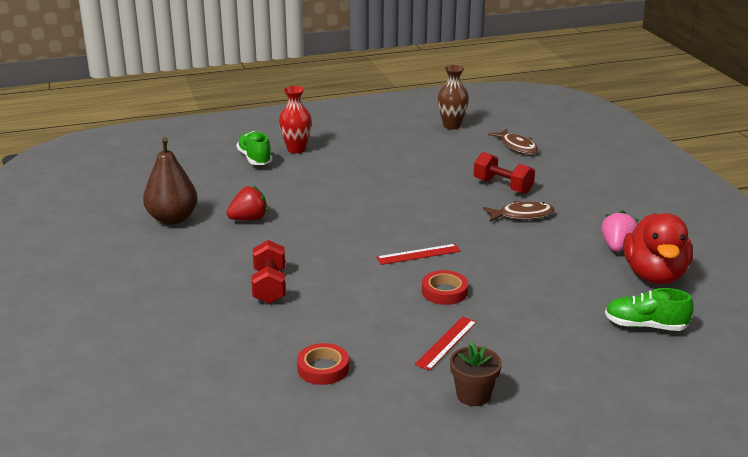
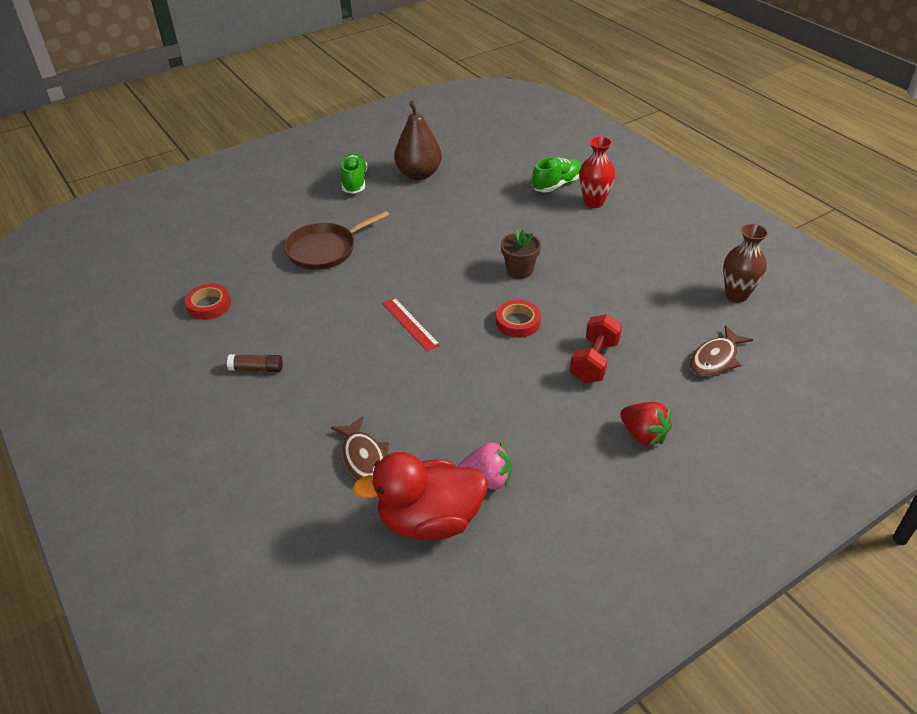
camera: 75 degrees right, 15 degrees up
(249, 219) = (436, 211): red strawberry -> red strawberry (643, 435)
(269, 286) = (325, 250): red dumbbell -> brown pan
(444, 292) = (344, 353): red tape -> red tape (518, 322)
(446, 343) = (257, 369): red ruler -> brown glue stick
(473, 395) = (178, 398): brown flower pot -> brown flower pot (519, 270)
(522, 215) = (528, 387): brown fish -> brown fish (364, 458)
(645, 326) = (315, 517): green shoe -> green shoe (354, 182)

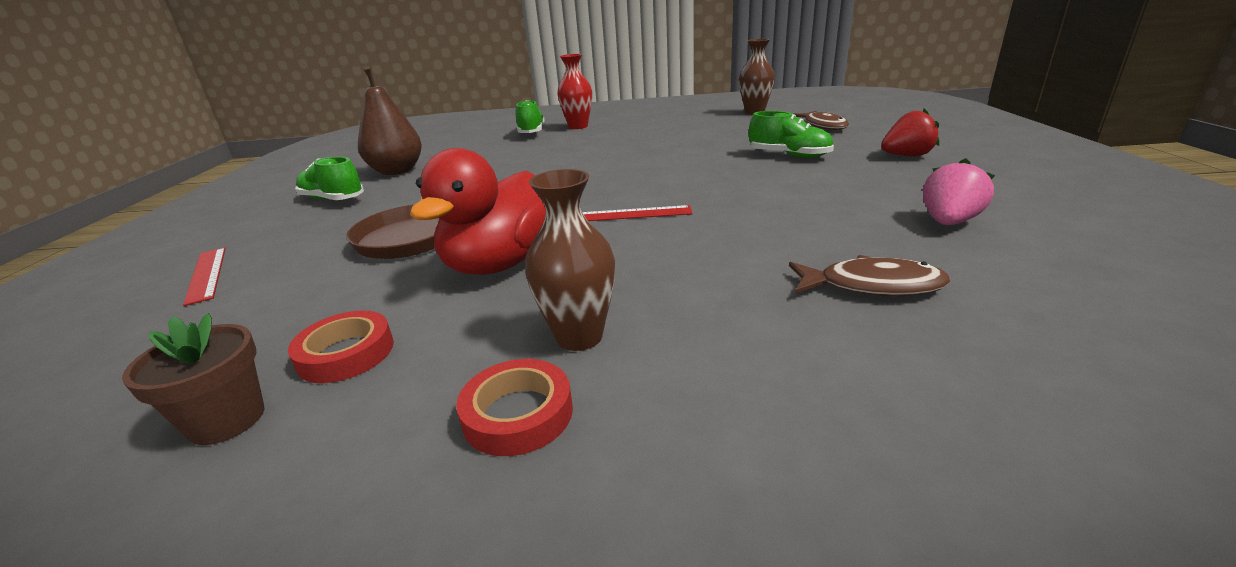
camera: 55 degrees left, 15 degrees down
(245, 210) = (206, 274): none -> red ruler
(257, 369) = (579, 337): brown glue stick -> brown vase
(429, 520) = (1021, 265): red duck -> red duck (499, 264)
(518, 322) = (698, 171): red tape -> red tape (518, 414)
(519, 270) = (622, 159): brown flower pot -> brown flower pot (227, 420)
(594, 361) = (789, 155): red dumbbell -> green shoe

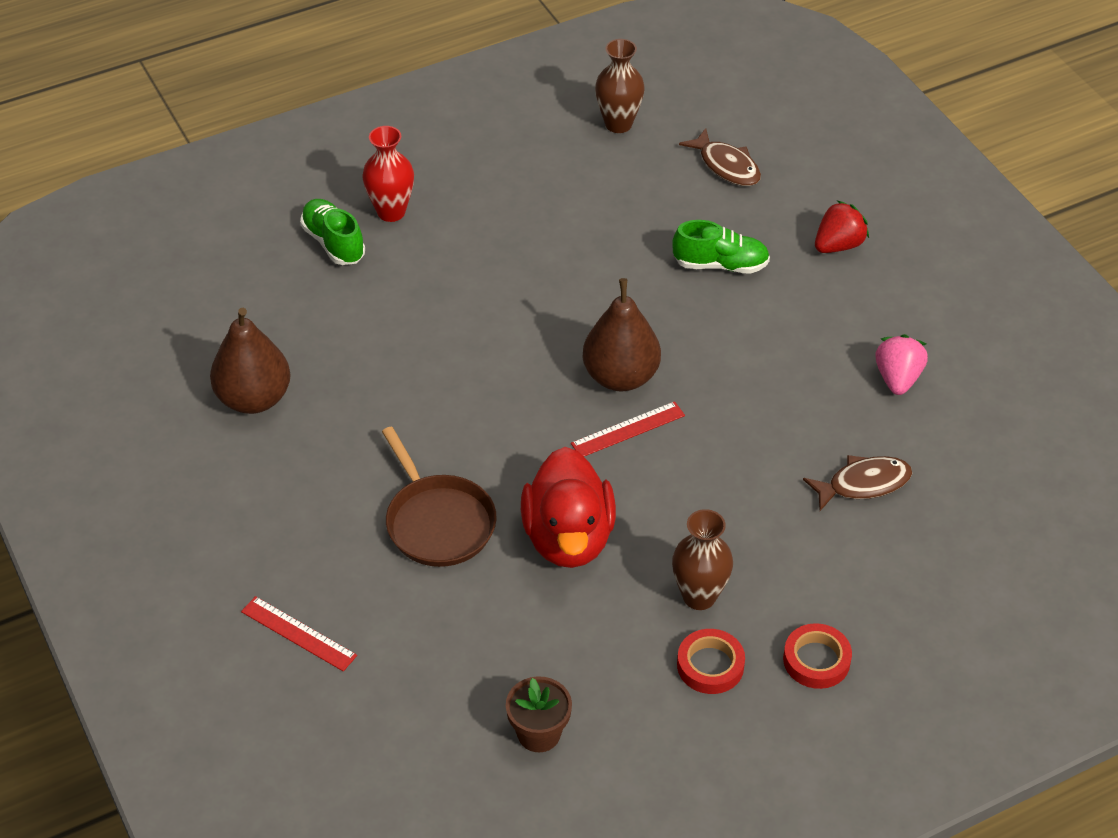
camera: 30 degrees left, 20 degrees up
(333, 199) = (253, 482): green shoe -> none
(346, 353) = (551, 664): red tape -> red tape (816, 660)
(655, 190) = (620, 377): none -> brown pear

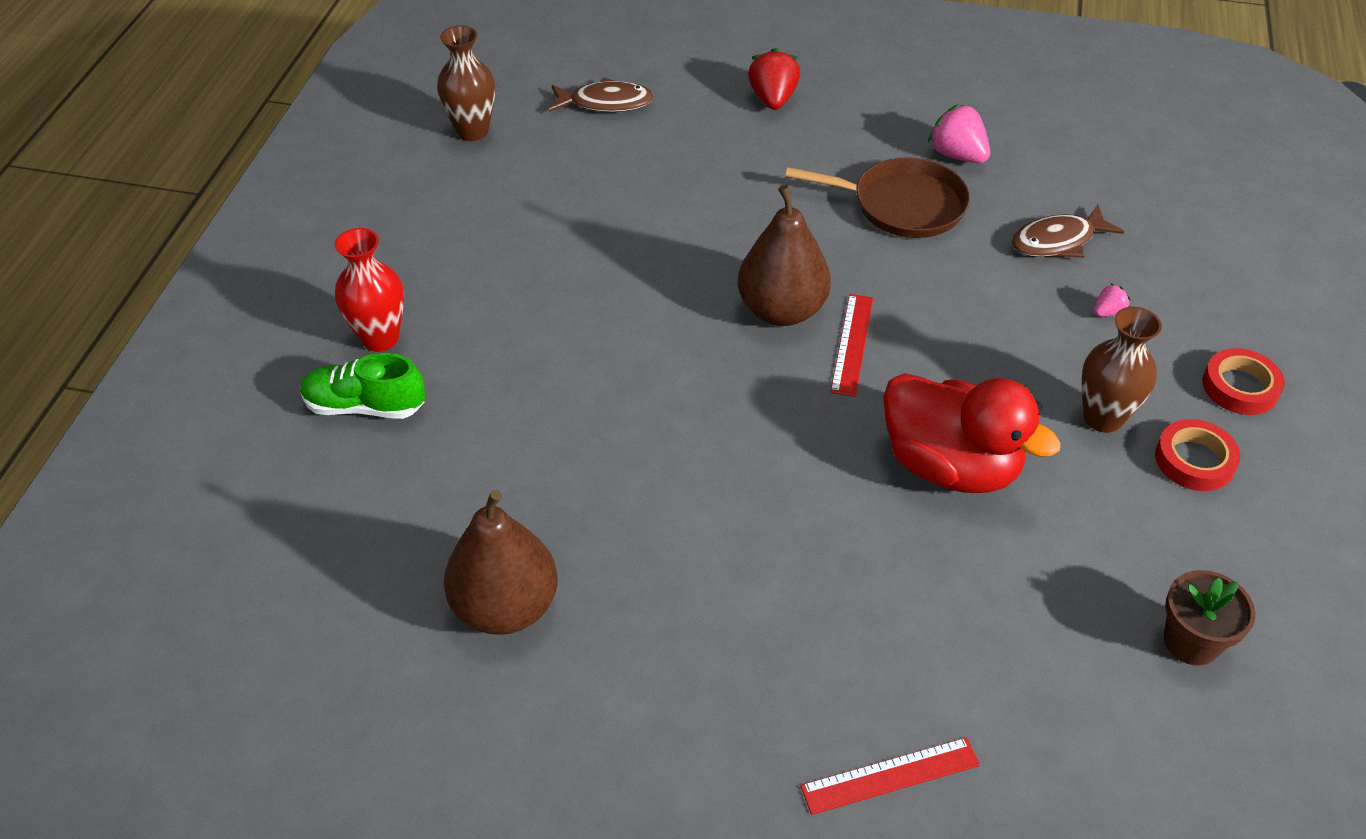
camera: 50 degrees left, 0 degrees up
(438, 522) = (838, 554): brown pan -> brown pan (902, 205)
(720, 265) = (716, 173): green shoe -> none
(815, 549) = (1108, 312): none -> pink strawberry
(863, 484) = (1057, 241): brown fish -> brown fish turned 135 degrees counterclockwise

